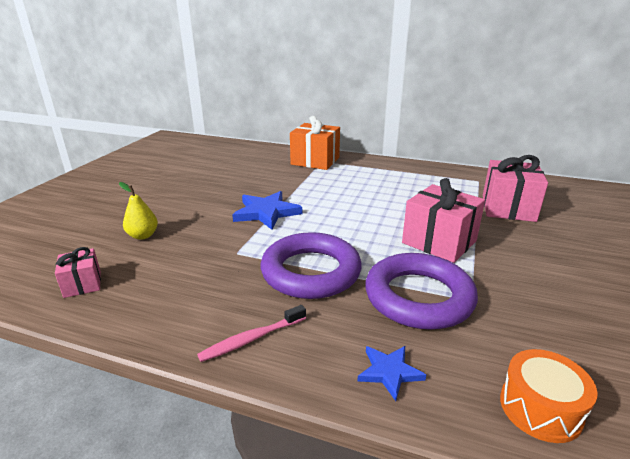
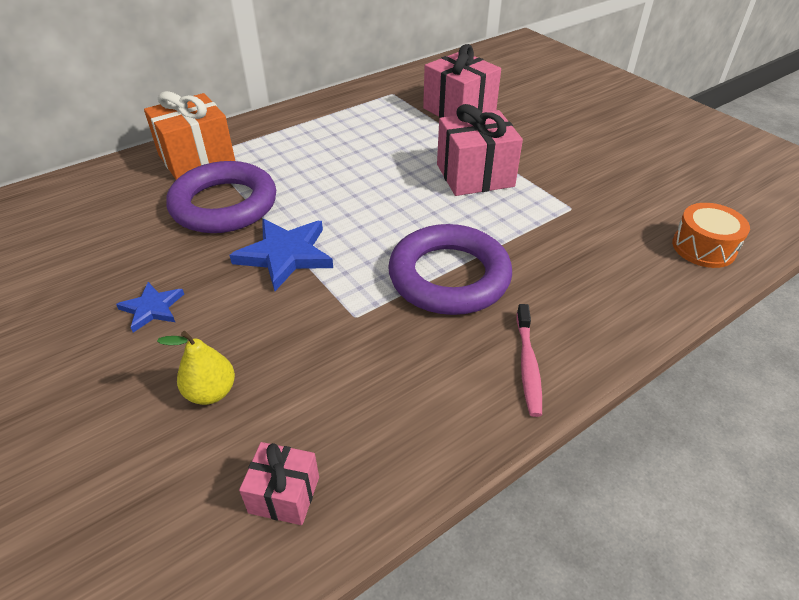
camera: 55 degrees left, 15 degrees up
(389, 372) = (628, 298): blue star -> blue star (152, 308)
(418, 297) = (546, 232): purple ring -> purple ring (224, 205)

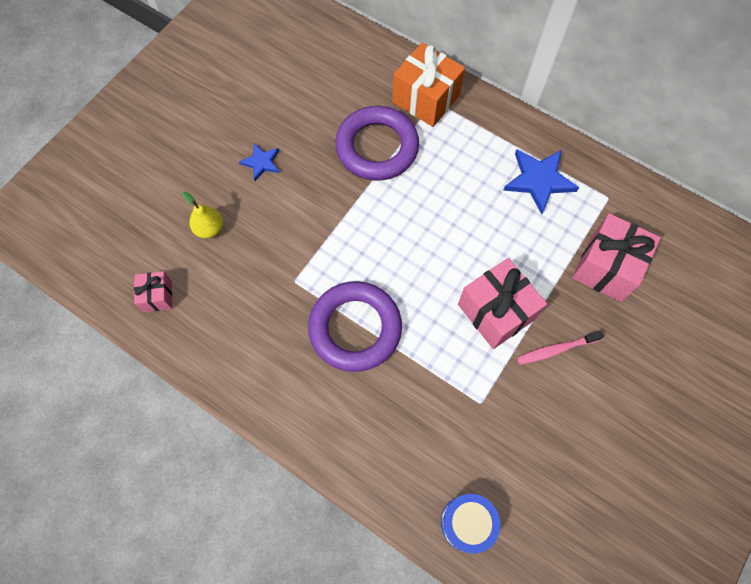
camera: 70 degrees right, 25 degrees up
(285, 255) = (338, 213): blue star -> blue star (539, 180)
(527, 365) = (286, 401): pink toothbrush -> pink toothbrush (556, 349)
(703, 248) = (467, 523): orange drum -> blue drum

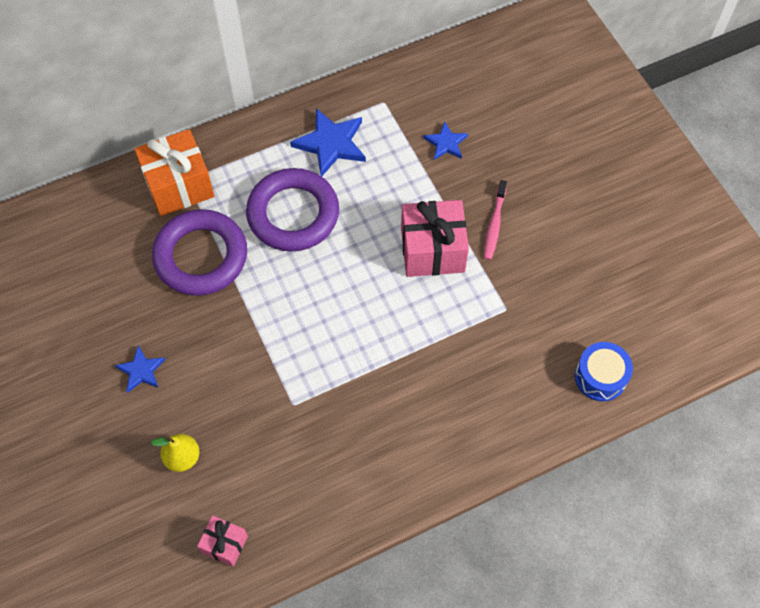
camera: 60 degrees left, 5 degrees down
(355, 328) = (375, 375): purple ring -> purple ring (293, 214)
(606, 267) = (446, 143): pink gift -> blue star

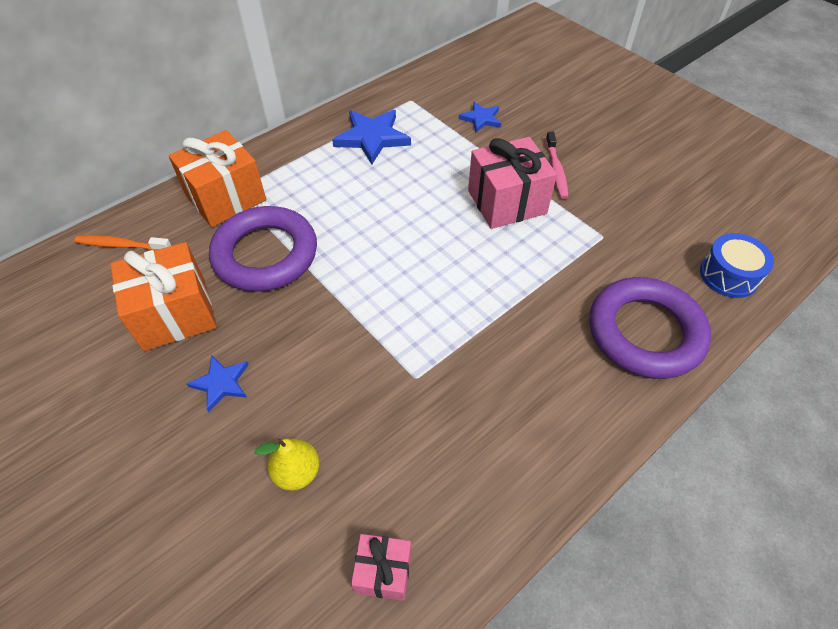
camera: 15 degrees left, 10 degrees down
(82, 217) = (122, 245): none -> orange toothbrush
(116, 298) = (175, 314): none -> orange gift
(293, 214) = (354, 199): purple ring -> purple ring (645, 332)

